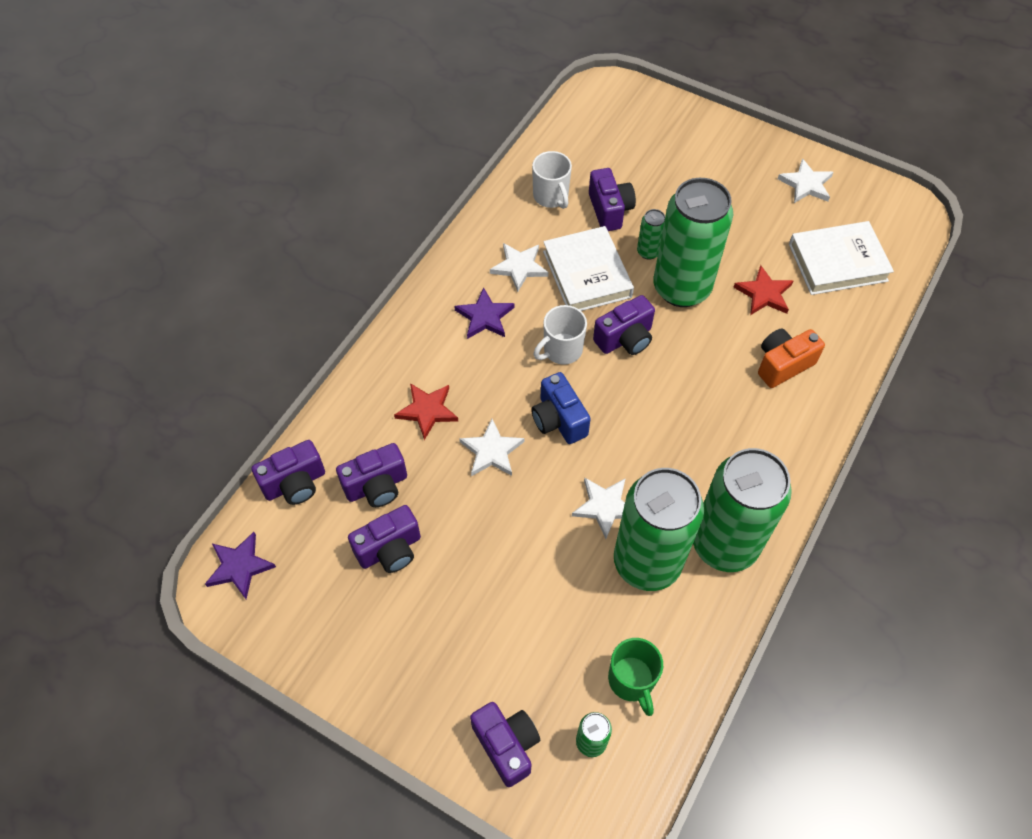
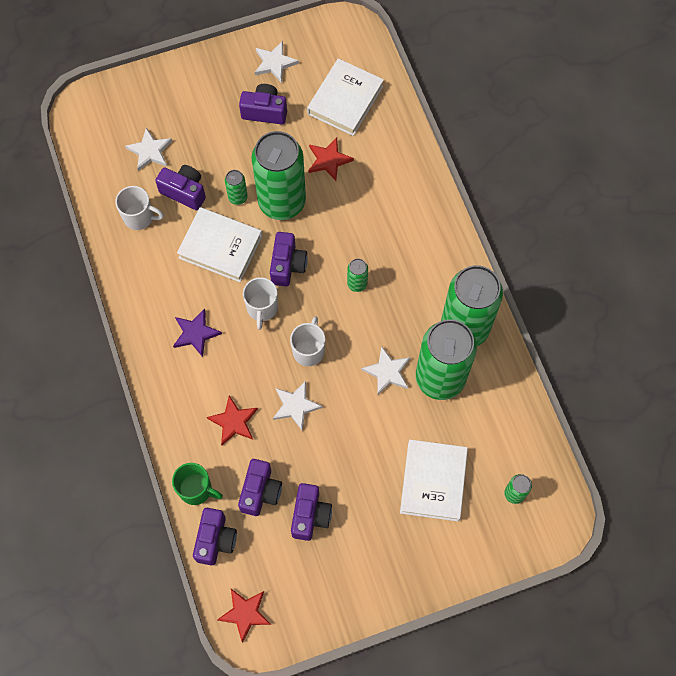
camera: 50 degrees left, 10 degrees up
(239, 566) = (245, 613): purple star -> red star
(506, 745) = (480, 540): purple camera -> purple camera (264, 111)
(519, 267) = (177, 282): white star -> white star (150, 151)
(529, 643) = (433, 481): none -> white book
(558, 420) = (309, 350): blue camera -> white mug
(632, 680) = (499, 444): green mug -> green mug (196, 489)
(668, 410) = (357, 284): none -> green can
(782, 365) = (384, 195): orange camera -> none

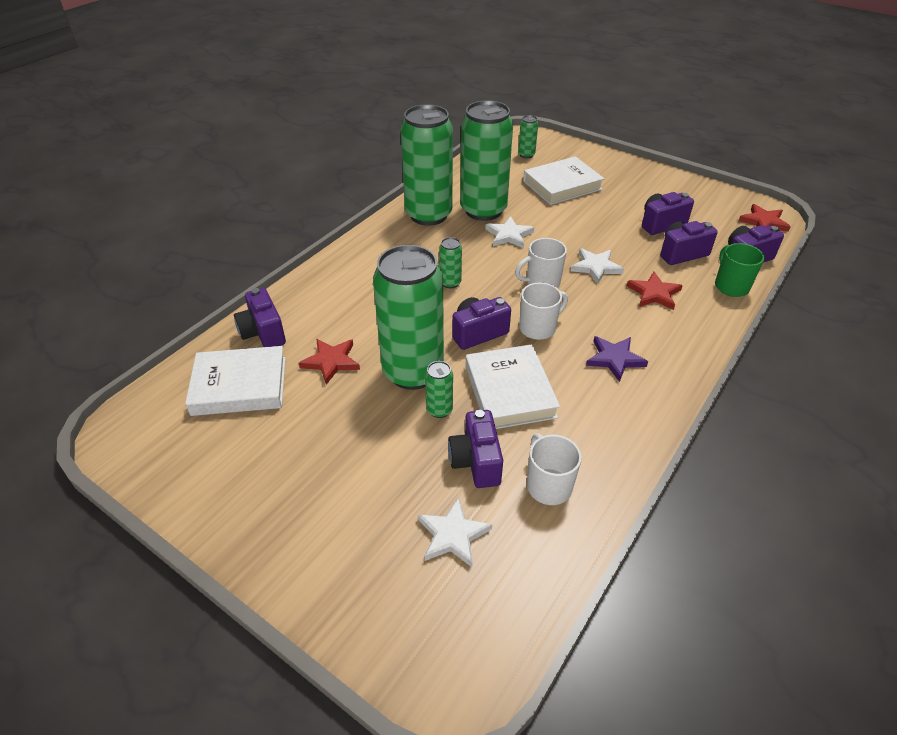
camera: 125 degrees left, 25 degrees down
(264, 111) = (304, 448): purple camera -> purple camera (263, 333)
(274, 63) = (220, 479): white star -> none

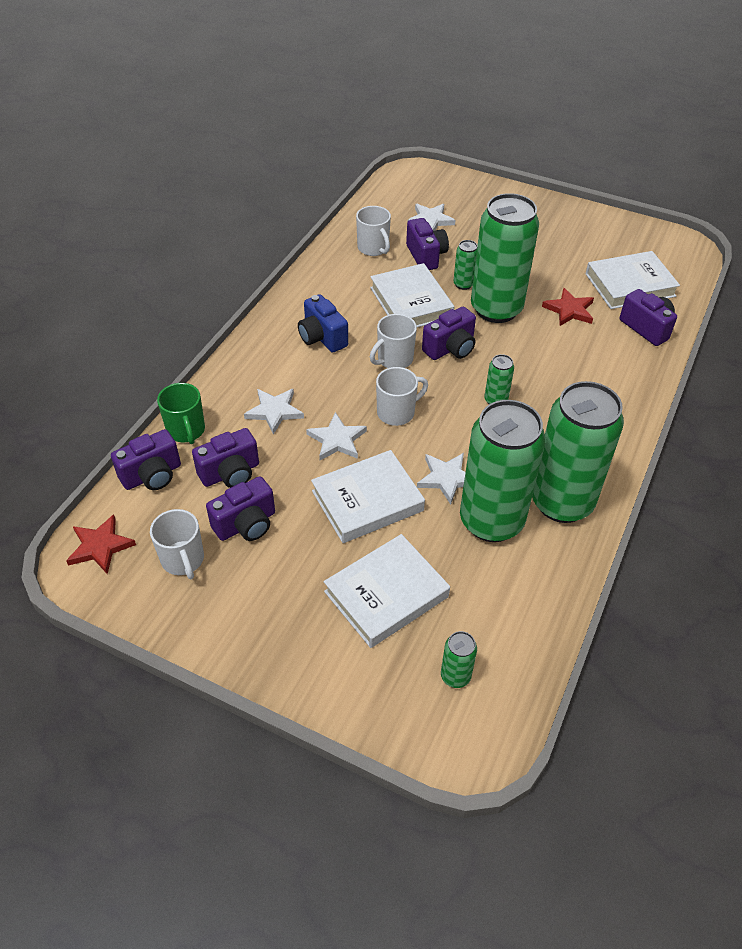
camera: 170 degrees right, 5 degrees up
(572, 228) = (367, 501): none -> white book
(614, 359) = (322, 337): purple star -> blue camera
(654, 293) = (274, 411): red star -> white star
(701, 211) = (183, 560): none -> white mug

